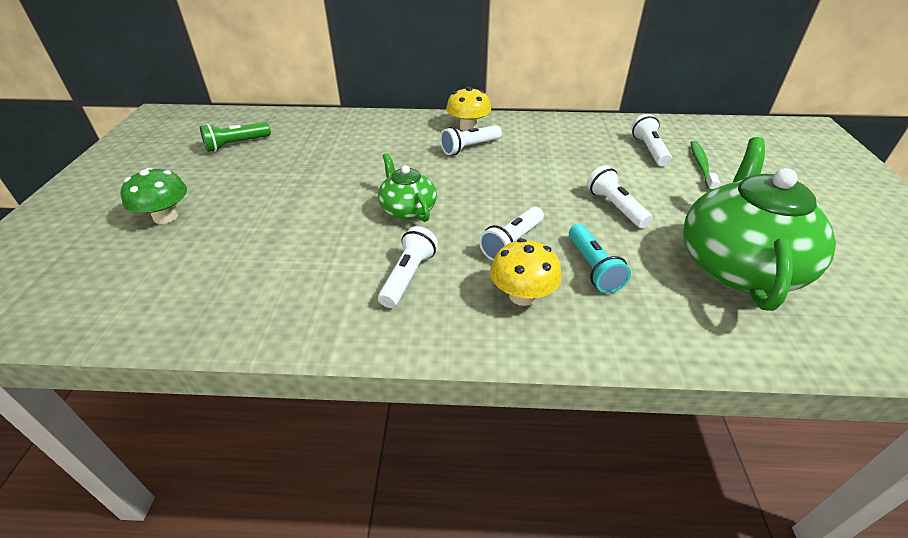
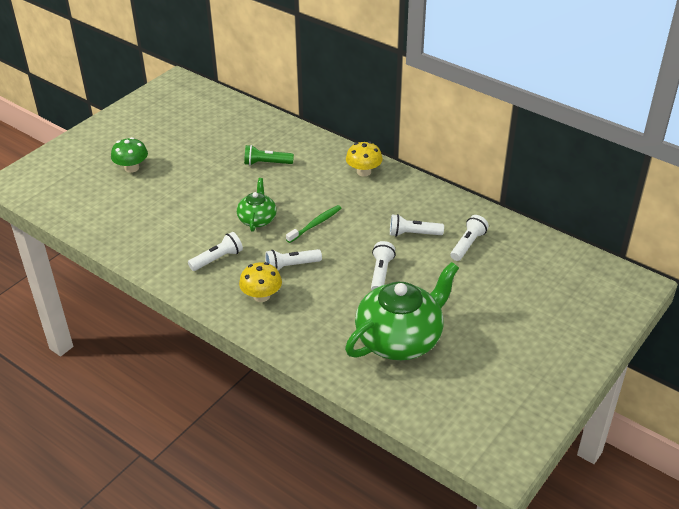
camera: 35 degrees right, 0 degrees up
(236, 144) = (204, 127): green flashlight -> green flashlight (266, 163)
(469, 147) = (344, 189): white flashlight -> white flashlight (413, 234)
(592, 267) = (316, 300): turquoise flashlight -> none
(701, 165) = (486, 272): green toothbrush -> green toothbrush (315, 224)

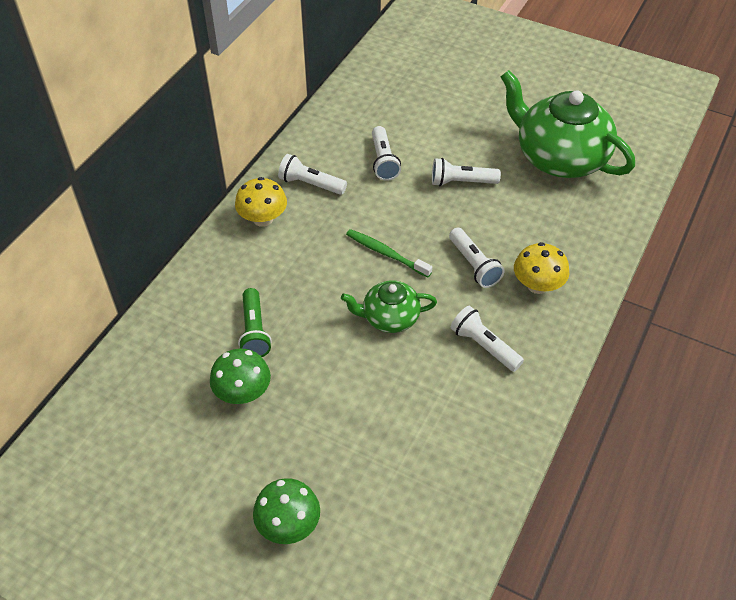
camera: 100 degrees left, 10 degrees up
(223, 157) = (243, 392): none -> green mushroom
(468, 244) = (391, 116): white flashlight -> white flashlight (310, 184)

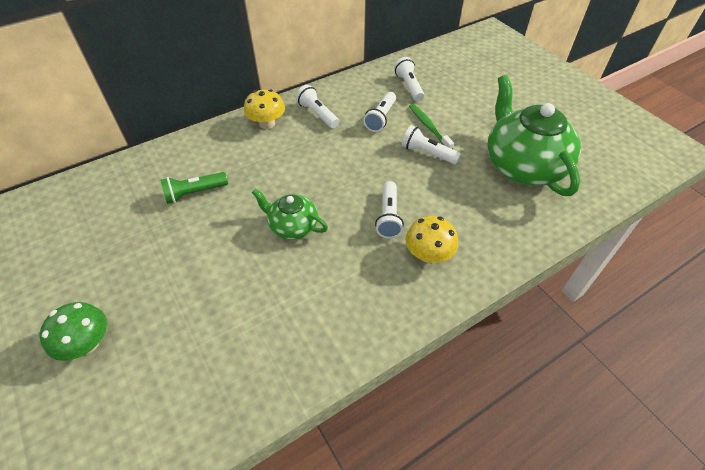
camera: 30 degrees right, 0 degrees up
(243, 392) = (149, 230): green mushroom -> none
(254, 331) = (194, 193): green flashlight -> green flashlight turned 45 degrees clockwise
(386, 253) = (329, 180): green toothbrush -> green toothbrush (429, 127)
(484, 346) = (346, 282): white flashlight -> white flashlight (409, 86)

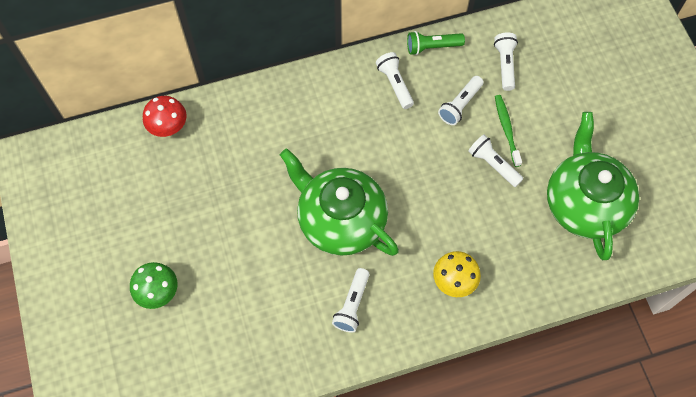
camera: 15 degrees right, 15 degrees up
(96, 183) = (168, 126): none -> red mushroom
(194, 193) = (257, 159): green flashlight -> green flashlight (432, 47)
(267, 124) = (340, 86): yellow mushroom -> none
(292, 226) = (340, 220): green teapot -> green teapot, size x1.91
(388, 216) = (430, 231): white flashlight -> white flashlight (352, 305)

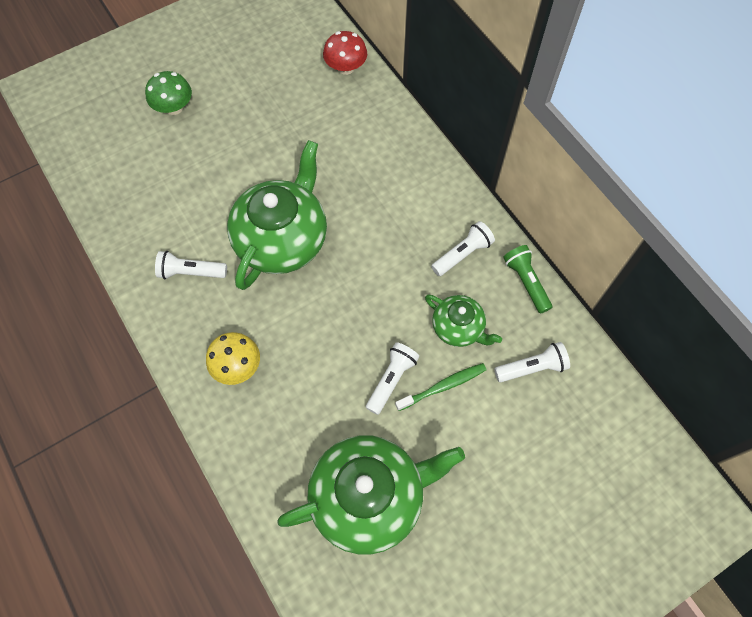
camera: 75 degrees right, 0 degrees up
(460, 105) = (458, 328): white flashlight -> green teapot

